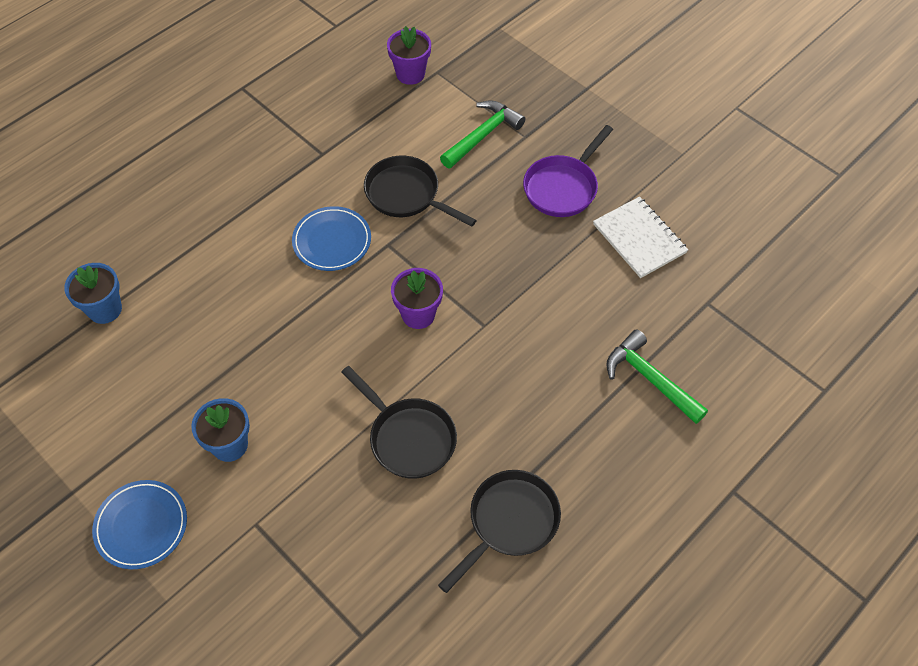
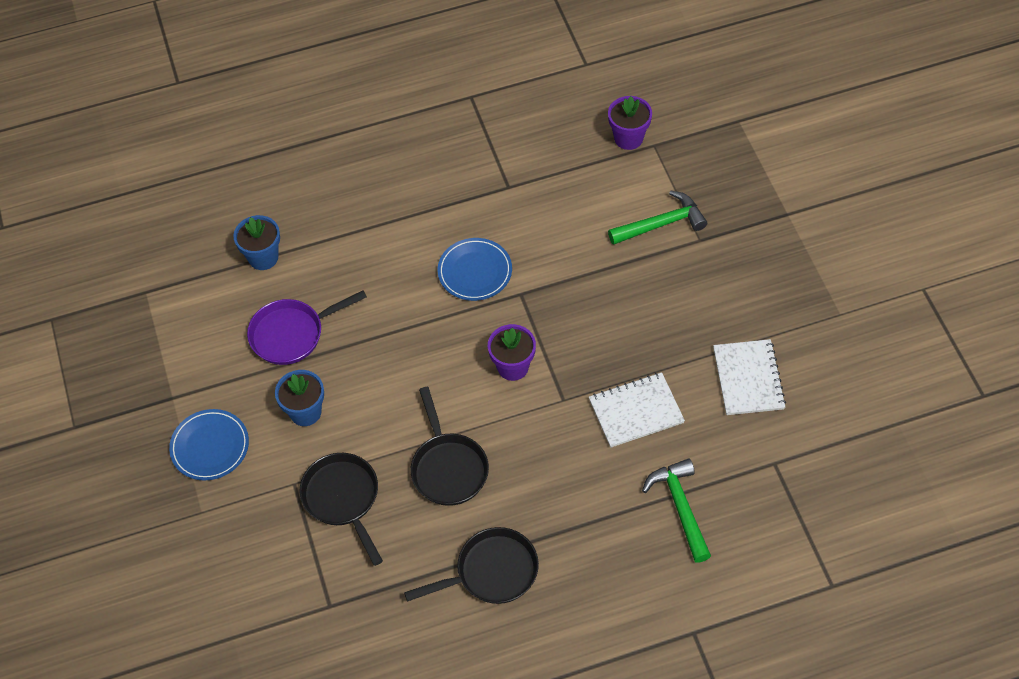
camera: 30 degrees right, 0 degrees up
(407, 195) = (562, 254): black pan -> black pan (343, 499)
(557, 308) = (636, 411): none -> white notebook
(563, 187) = (706, 302): purple pan -> purple pan (292, 334)

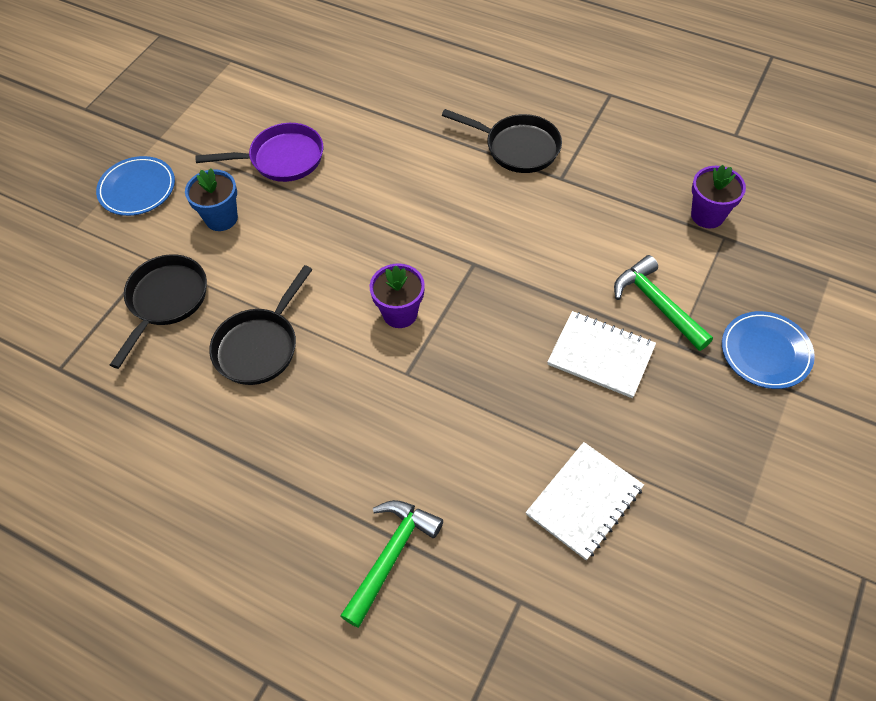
camera: 45 degrees right, 0 degrees up
(263, 257) = (328, 94): blue flower pot -> none
(292, 334) = (281, 159): purple pan -> purple pan turned 150 degrees clockwise
(475, 271) = (459, 219): blue plate -> blue plate (765, 352)
(491, 572) = (187, 457): black pan -> black pan (517, 147)
(636, 411) = (452, 437): white notebook -> white notebook (601, 355)
(661, 224) = (657, 304): green hammer -> green hammer turned 150 degrees counterclockwise

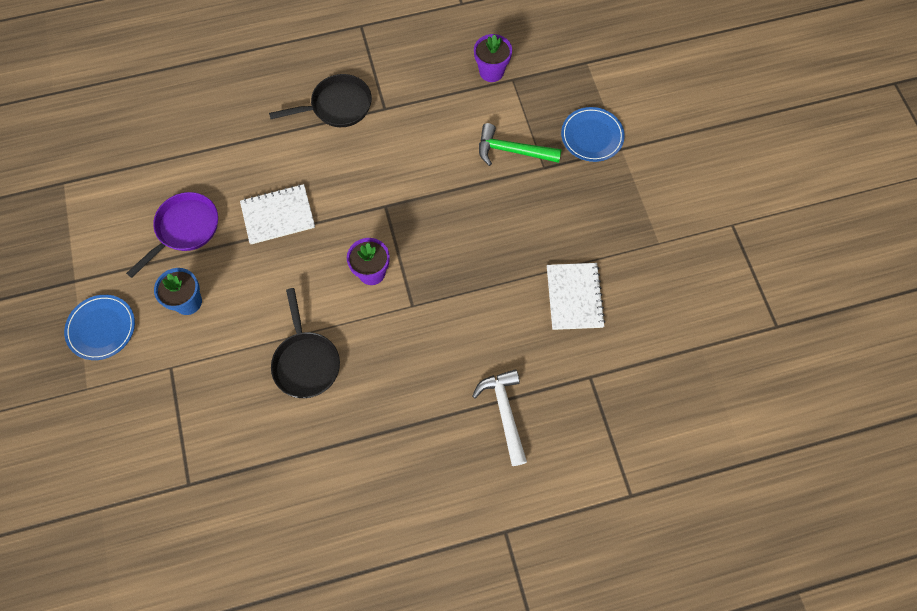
camera: 45 degrees left, 10 degrees up
(165, 301) = (211, 385): black pan -> none
(391, 556) = (505, 412): green hammer -> white hammer
(601, 355) = (509, 206): white notebook -> white notebook (278, 215)

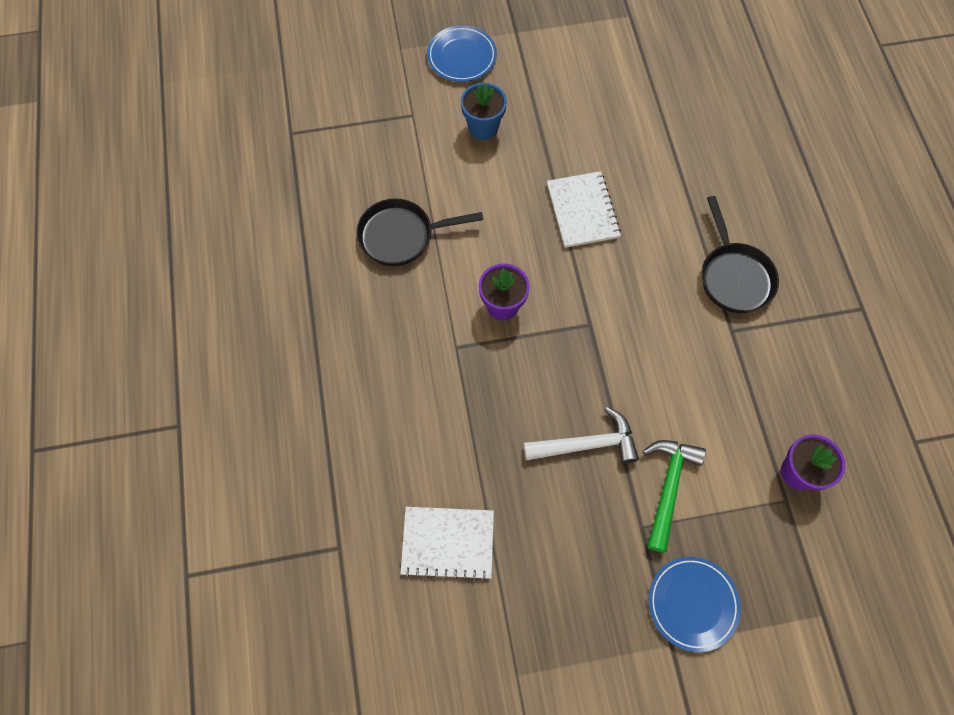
camera: 95 degrees right, 0 degrees up
(185, 229) = (569, 122): purple pan -> none
(505, 412) = (311, 439): white hammer -> white hammer (586, 444)

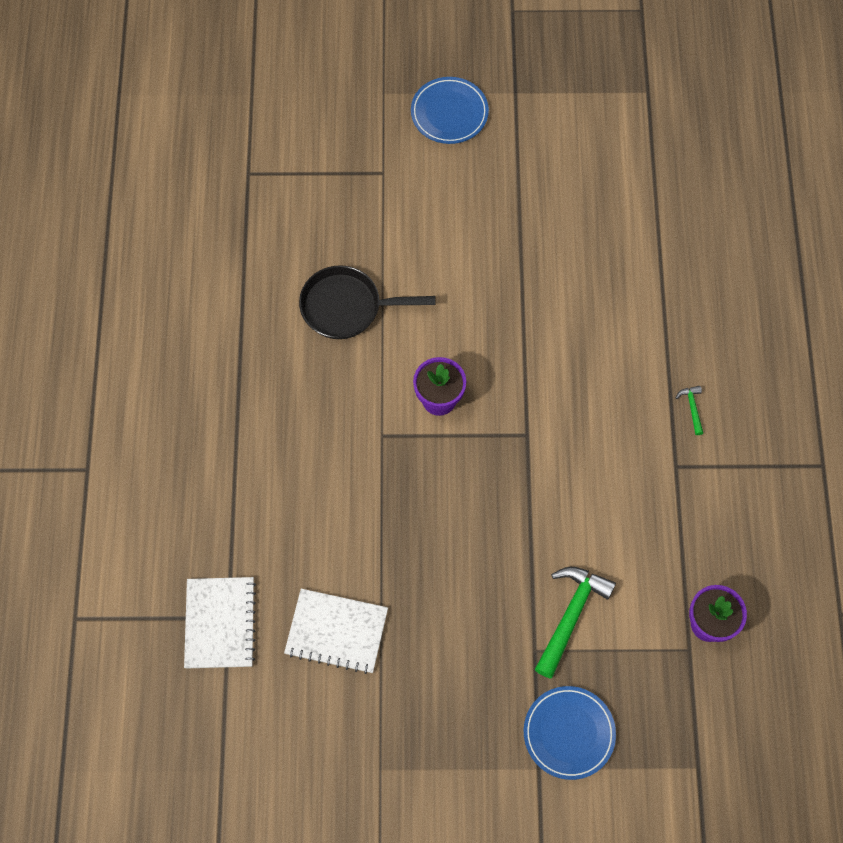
camera: 10 degrees right, 0 degrees up
(483, 128) = (457, 199): blue flower pot -> none
(582, 211) = (545, 310): white notebook -> white notebook (220, 623)
(586, 444) = (496, 558): white hammer -> none
(733, 276) = (692, 408): black pan -> green hammer

